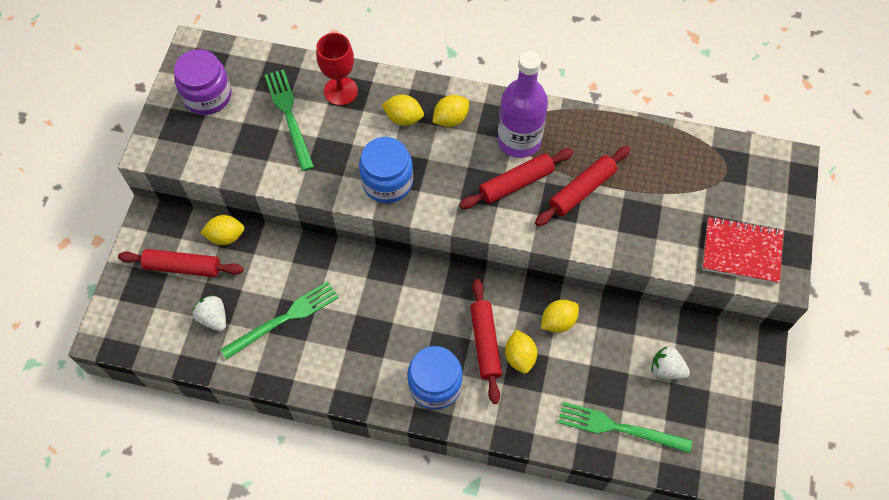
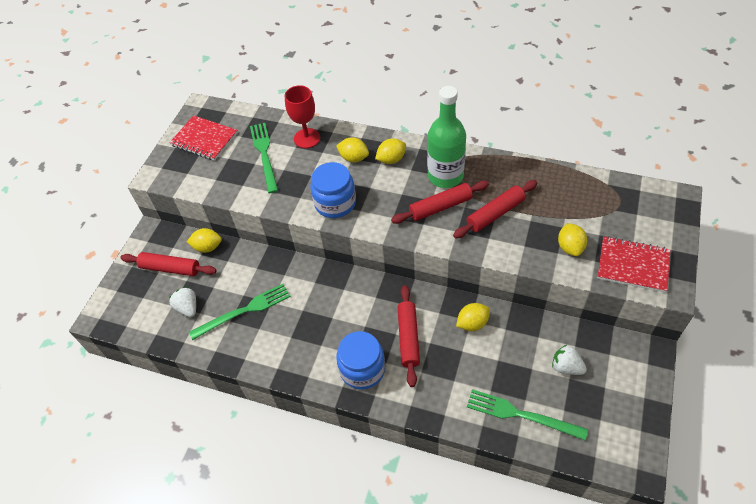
camera: 10 degrees right, 10 degrees down
(207, 95) = (204, 139): purple jar -> red notebook
(519, 140) = (445, 176): purple bottle -> green bottle
(520, 357) = (437, 350): yellow lemon -> yellow lemon (570, 247)

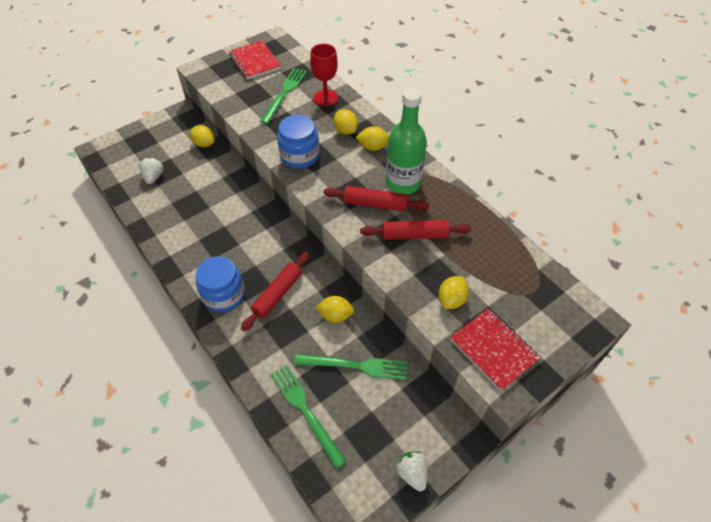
camera: 30 degrees right, 0 degrees up
(170, 268) = (168, 144): red rolling pin -> none
(244, 311) = (186, 201): green fork -> green fork (355, 366)
(566, 367) = (377, 400): white strawberry -> white strawberry (412, 473)

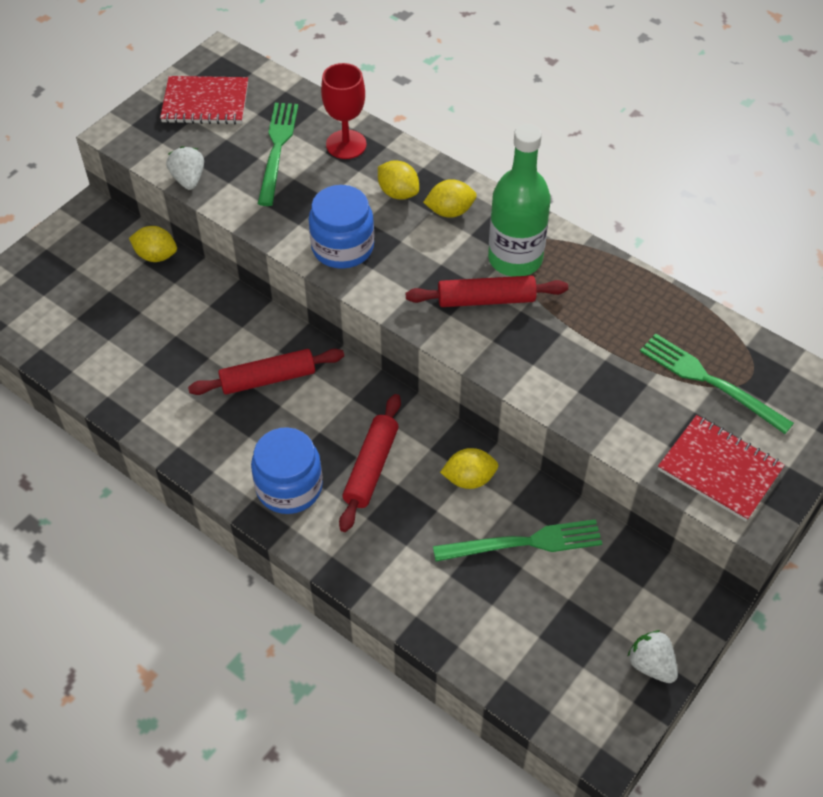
camera: 15 degrees left, 0 degrees up
(154, 177) = (95, 328): white strawberry -> white strawberry (188, 179)
(255, 61) = (205, 103): red notebook -> red notebook turned 45 degrees counterclockwise
(305, 411) = (476, 621): green fork -> green fork (710, 381)
(414, 235) = (559, 334): red rolling pin -> red rolling pin (268, 379)
(451, 300) = (642, 415): yellow lemon -> none

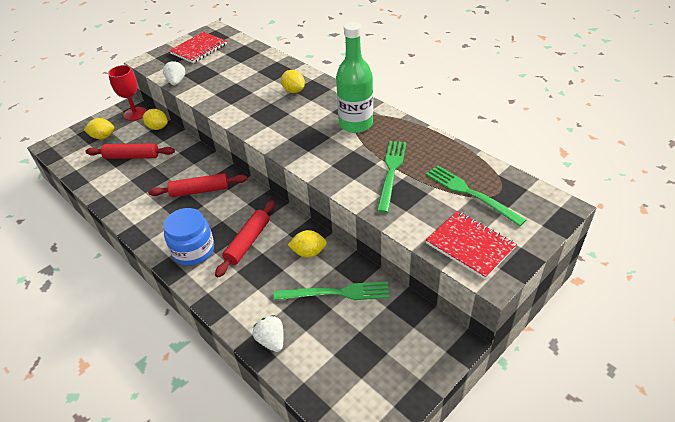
camera: 10 degrees right, 10 degrees down
(205, 103) = (199, 49): red notebook -> red notebook turned 60 degrees counterclockwise
(277, 149) = (231, 69): green fork -> green fork (391, 172)
(342, 247) = (253, 115): blue jar -> none
(346, 144) = (270, 68): red goblet -> red goblet (135, 114)
(450, 211) = (322, 100): yellow lemon -> yellow lemon (103, 137)
(486, 300) = (332, 144): red rolling pin -> red rolling pin (132, 157)
(651, 665) = (411, 380): white strawberry -> white strawberry (271, 341)

